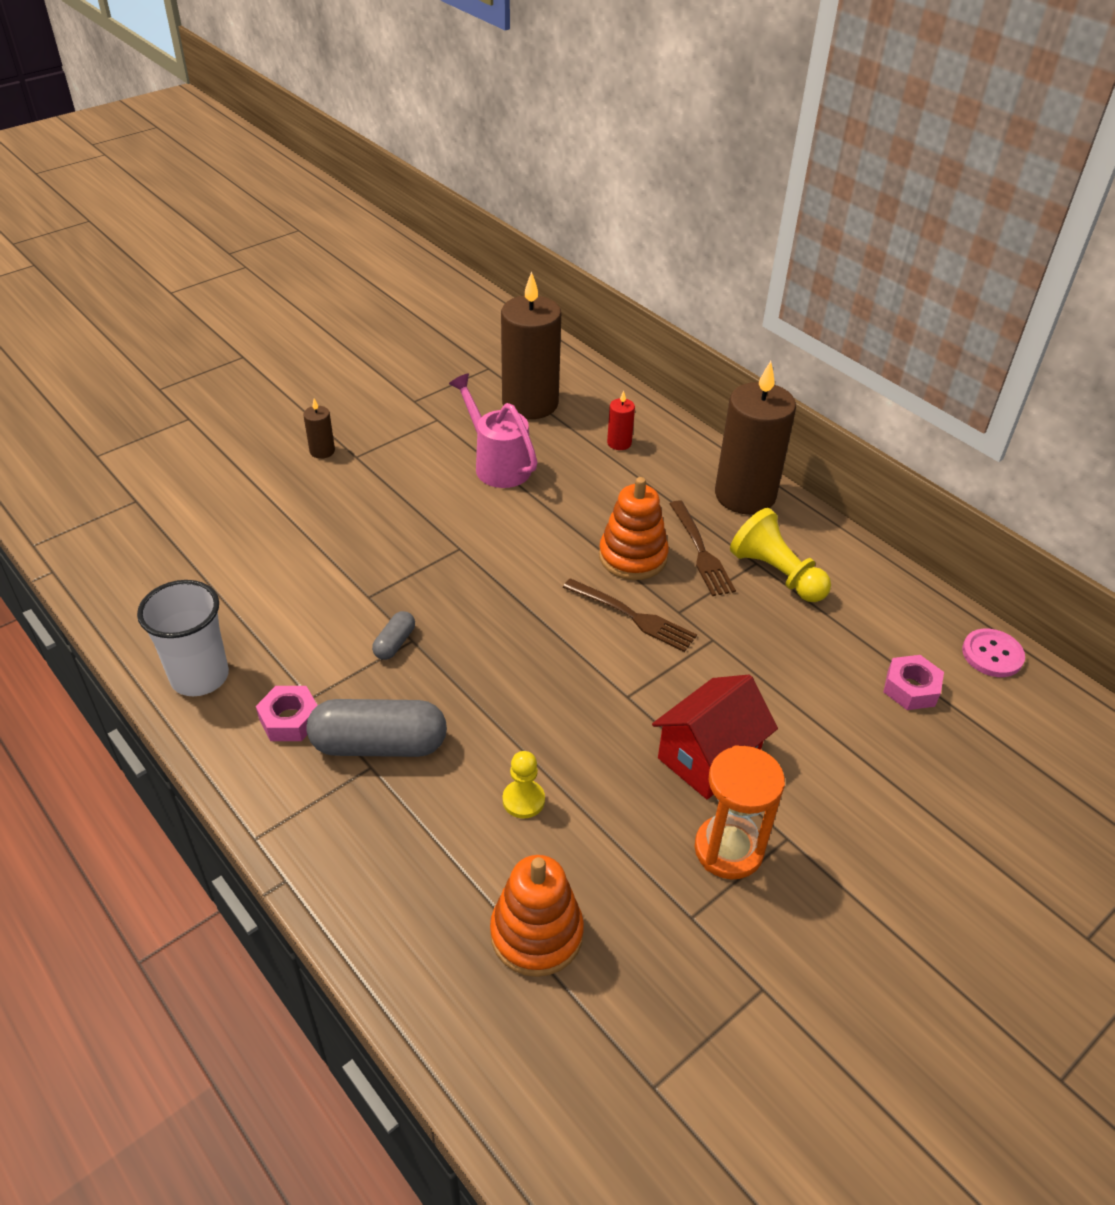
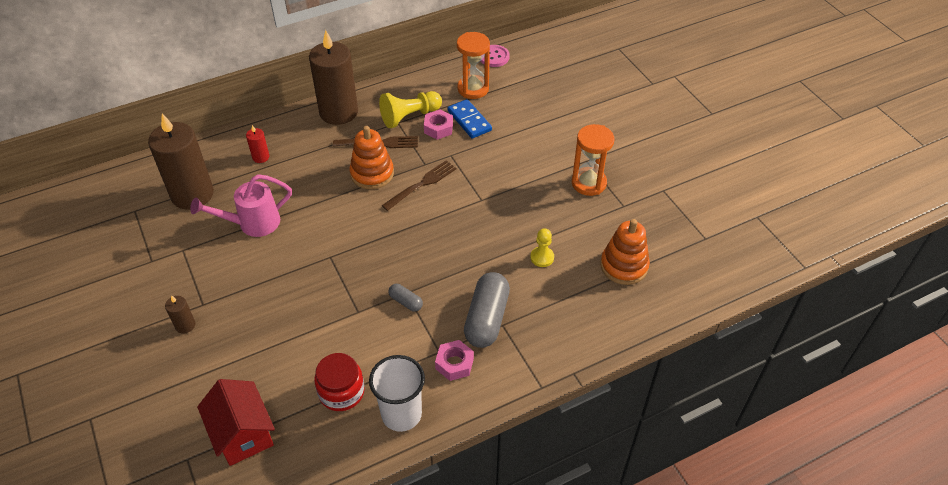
camera: 75 degrees left, 5 degrees up
(233, 609) = (341, 392): none -> red jar
(708, 757) = (531, 177): red house -> red house (243, 434)
(806, 649) = (469, 120): none -> blue domino
(889, 640) = (473, 89): none -> orange hourglass
(911, 688) = (507, 91): pink nut -> pink nut (438, 128)

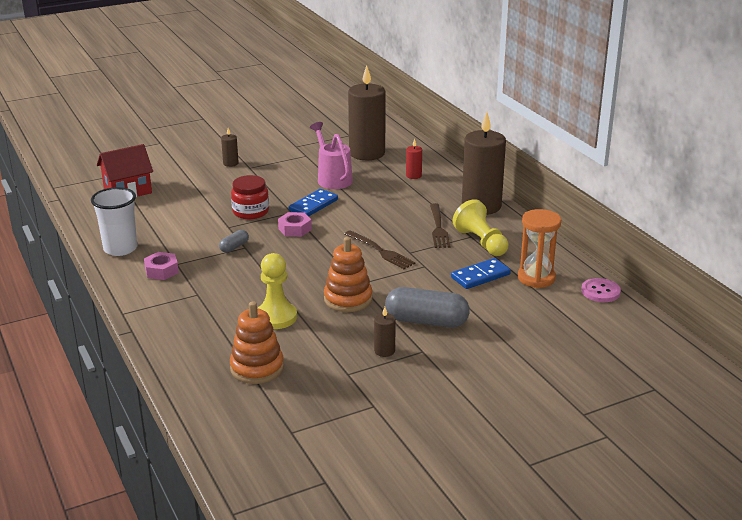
camera: 90 degrees right, 20 degrees down
(317, 238) = (313, 205): none -> blue domino
(341, 392) = (150, 224): red jar -> red jar (250, 212)
(372, 174) = (394, 226): orange stacking toy -> orange stacking toy (348, 299)
(438, 128) = (465, 258): pink nut -> pink nut (295, 229)
(487, 319) = (206, 286): grey capsule -> grey capsule (426, 321)
(542, 257) = (276, 317): yellow pawn -> yellow pawn, size x1.66
(588, 183) = (384, 351): orange hourglass -> brown candle

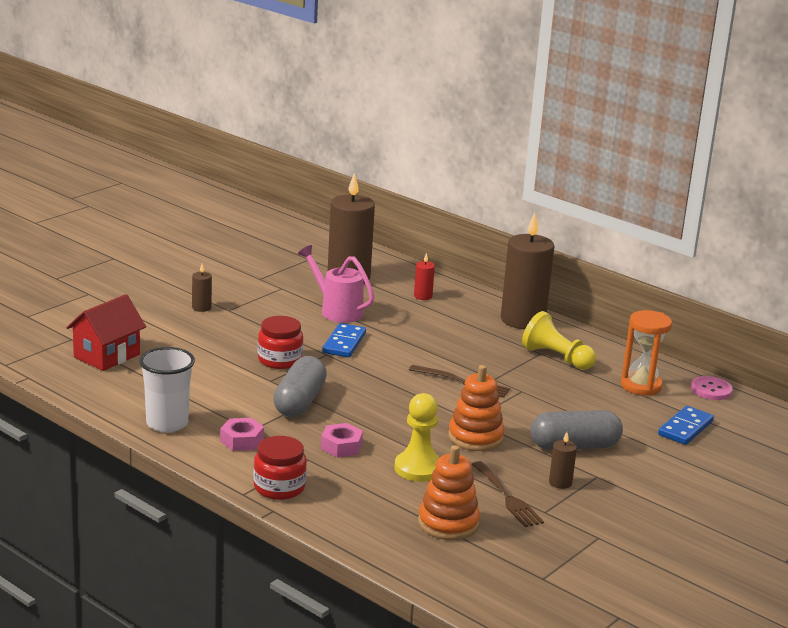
camera: 25 degrees left, 5 degrees down
(154, 313) = (279, 487): none -> red jar
(234, 247) = (299, 402): grey capsule -> grey capsule, size x2.09
(295, 229) = (348, 372): pink nut -> pink nut (341, 446)
(438, 228) = (500, 349): brown fork -> brown fork (507, 497)
(480, 276) = (586, 392): blue domino -> blue domino (685, 428)

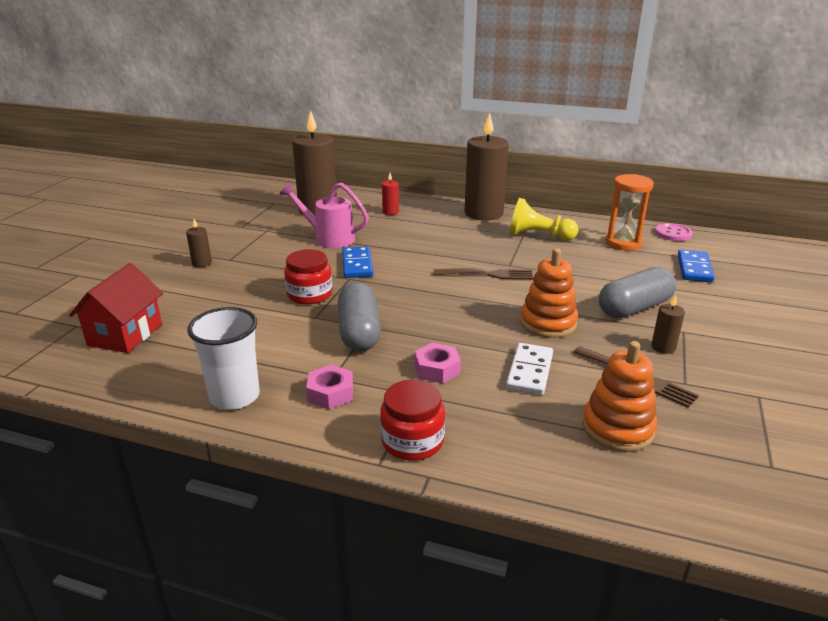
camera: 20 degrees left, 5 degrees up
(418, 468) = (530, 371): yellow pawn -> white domino

